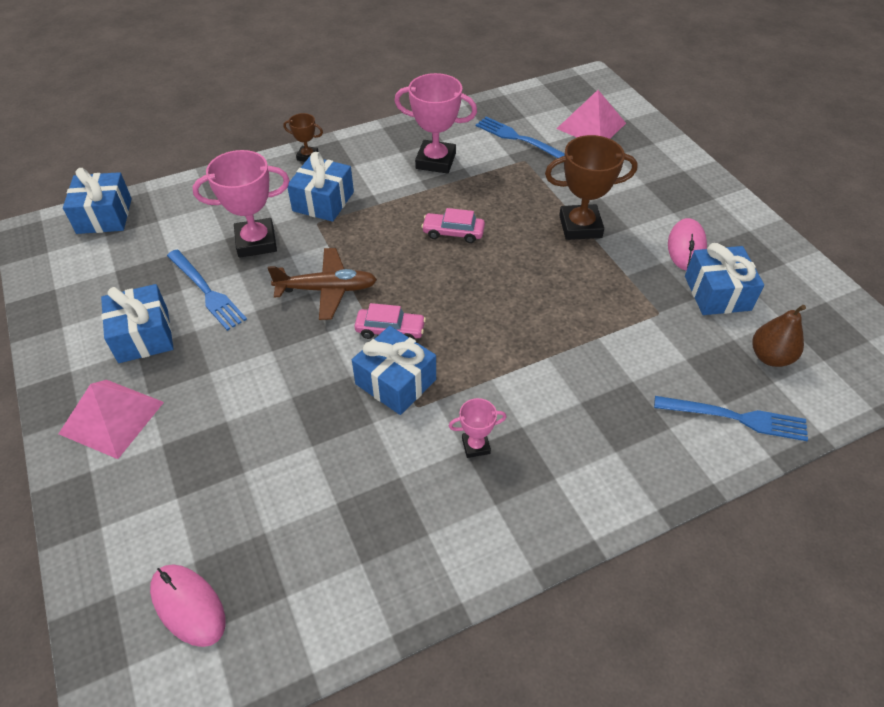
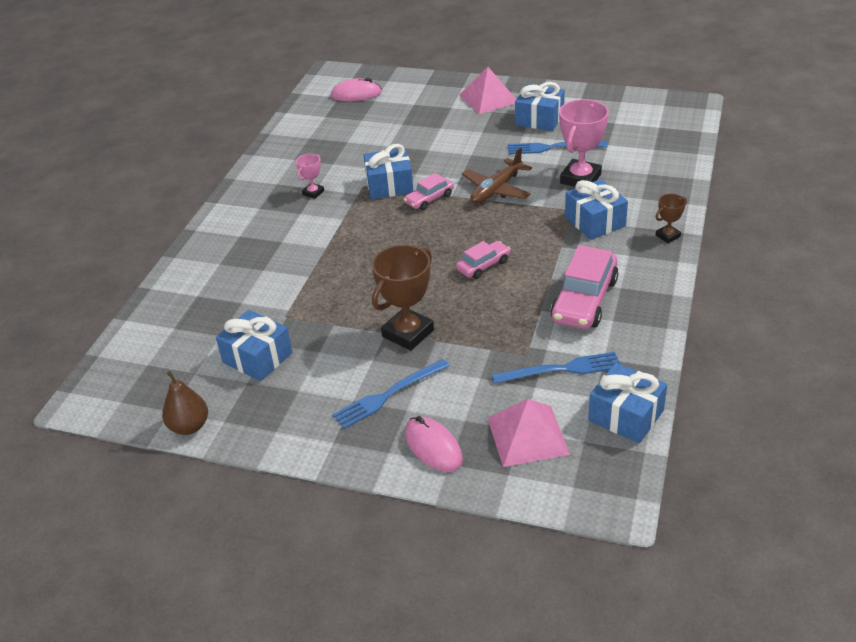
camera: 135 degrees right, 10 degrees down
(104, 216) = (683, 131): blue gift -> blue gift (625, 415)
(435, 161) = (584, 300): pink trophy -> pink car
(686, 247) = (313, 376): pink mouse -> pink mouse (433, 447)
(736, 418) = (184, 292): blue fork -> blue fork (388, 395)
(770, 357) = (186, 340): brown pear -> brown pear (189, 426)

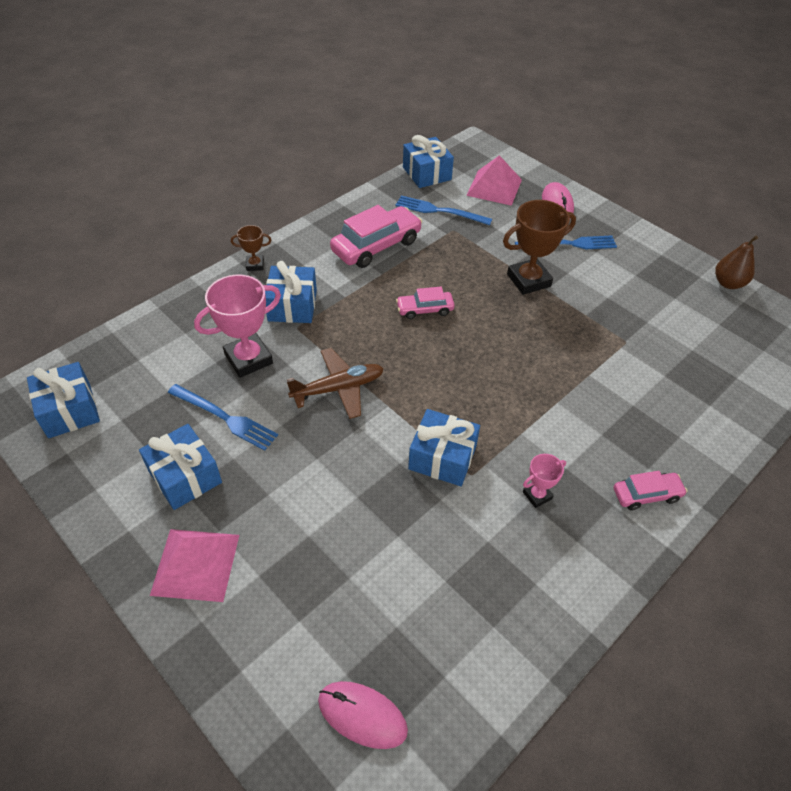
camera: 155 degrees left, 10 degrees up
(257, 358) = (662, 314): blue gift -> blue gift (69, 410)
(429, 199) = (414, 412): pink car -> pink car (646, 495)

